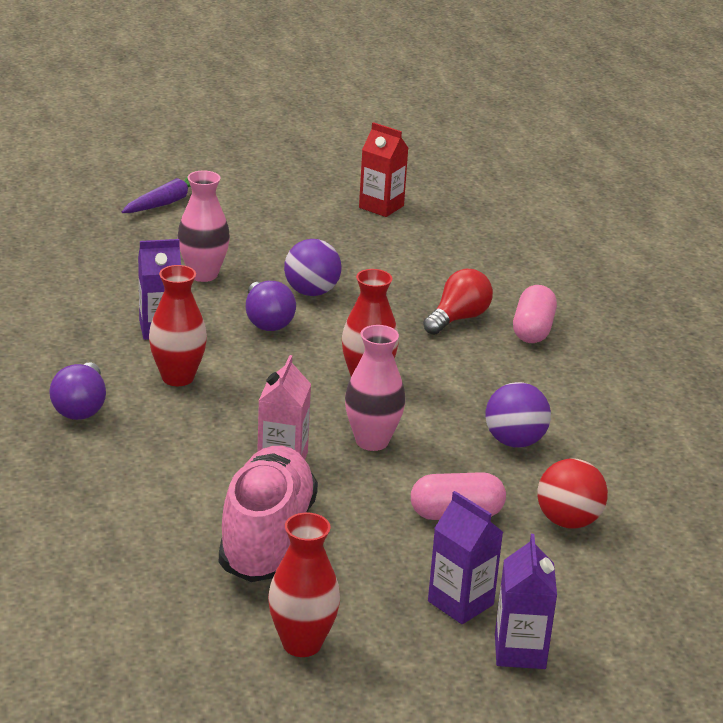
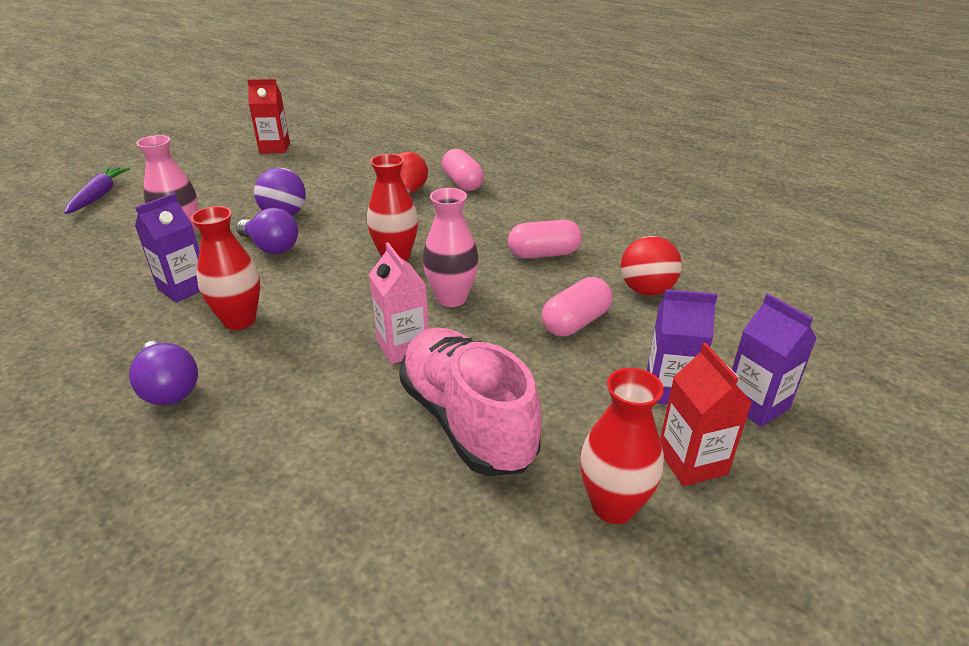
camera: 35 degrees left, 5 degrees up
(401, 654) = (692, 462): none -> red carton
(514, 441) = (543, 254): purple ball -> pink capsule

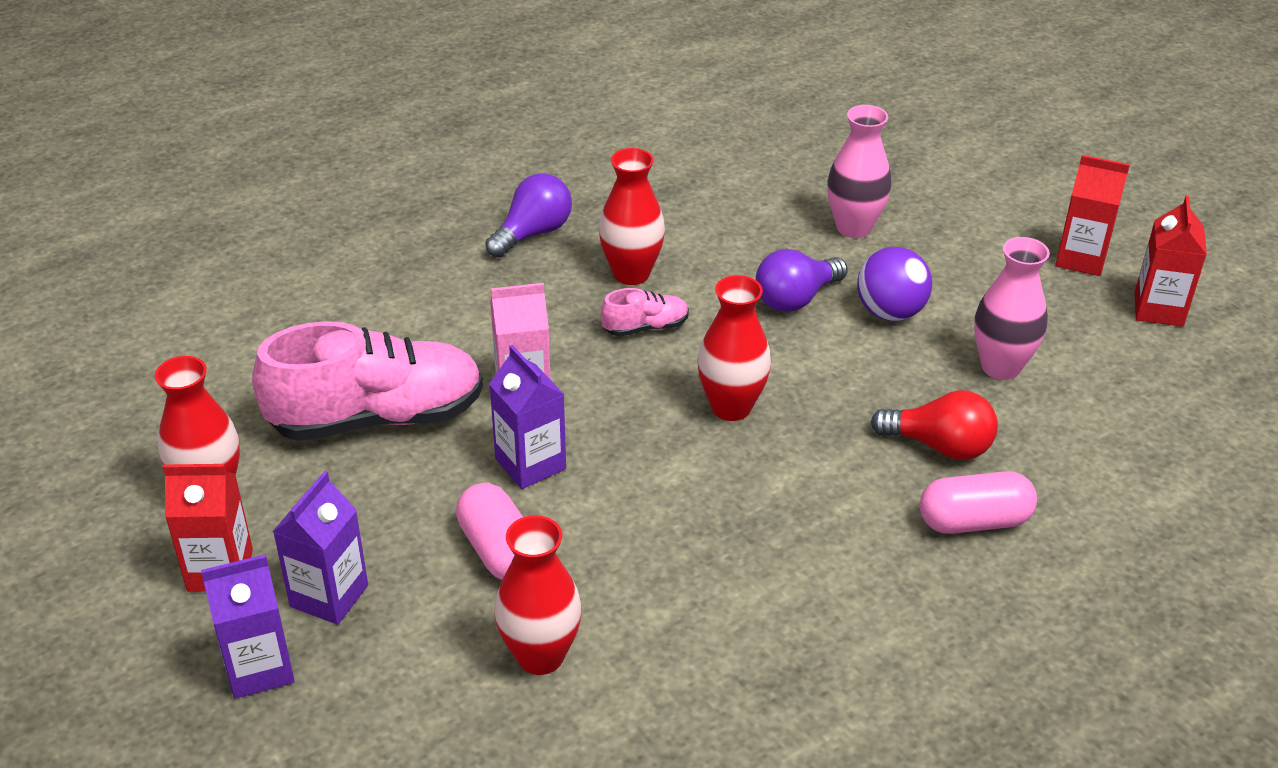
camera: 105 degrees right, 5 degrees up
(99, 196) = (987, 158): purple carrot -> none
(169, 388) = (533, 233): purple light bulb -> purple light bulb turned 150 degrees clockwise
(183, 288) = (716, 234): purple carton -> purple carton (530, 464)
(225, 166) = (1081, 259): none -> red carton
(313, 302) = (645, 327): none -> pink shoe
(451, 298) = (606, 444): pink vase -> pink vase (1000, 367)
(543, 254) = (687, 566): pink capsule -> none
(646, 290) = (540, 656): red ball -> red vase

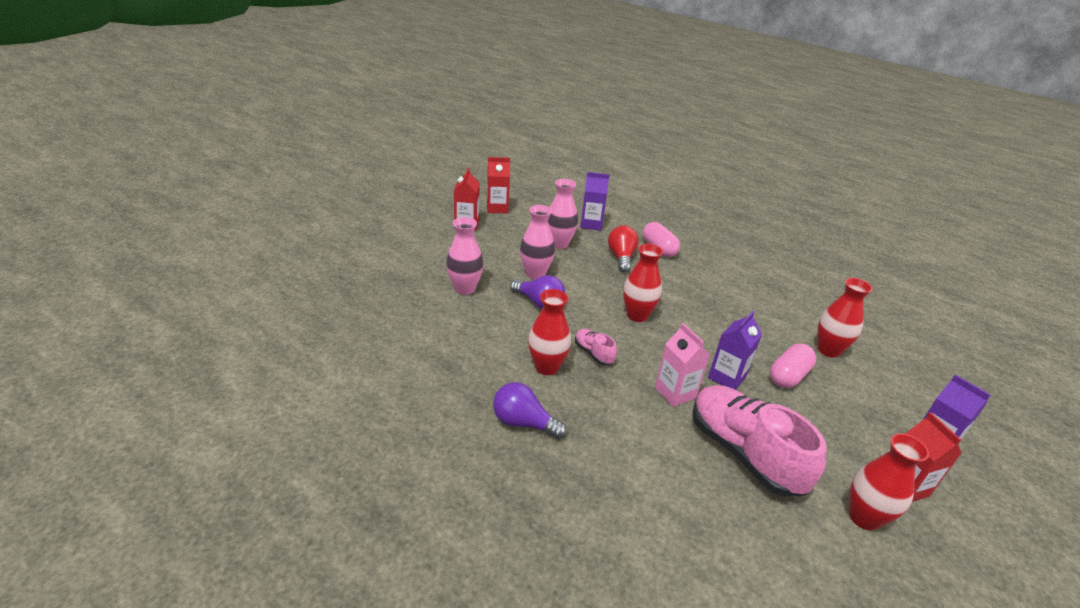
camera: 110 degrees left, 5 degrees down
(329, 596) = (871, 431): purple carton -> purple carton (591, 224)
(890, 312) = (535, 274): purple ball -> pink vase

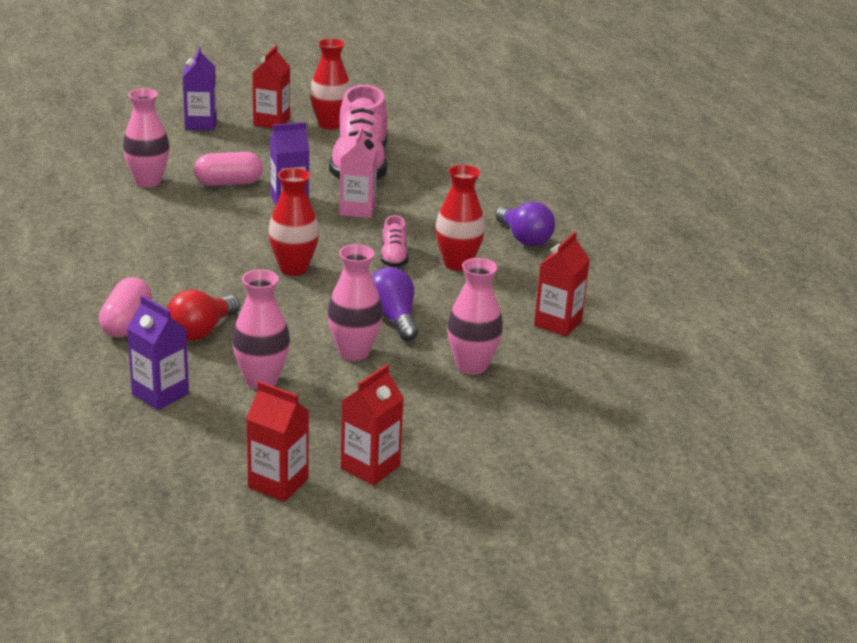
camera: 145 degrees left, 5 degrees down
(435, 341) = (557, 323): none -> red carton
(828, 350) = (148, 182): red vase -> pink vase

